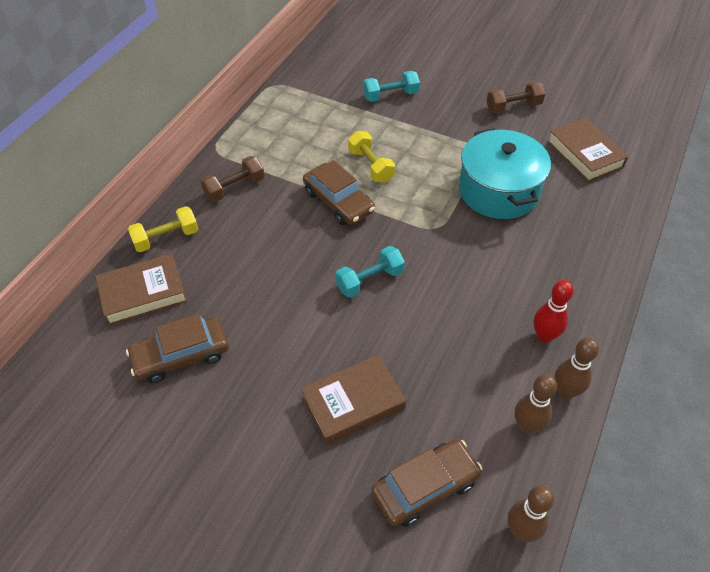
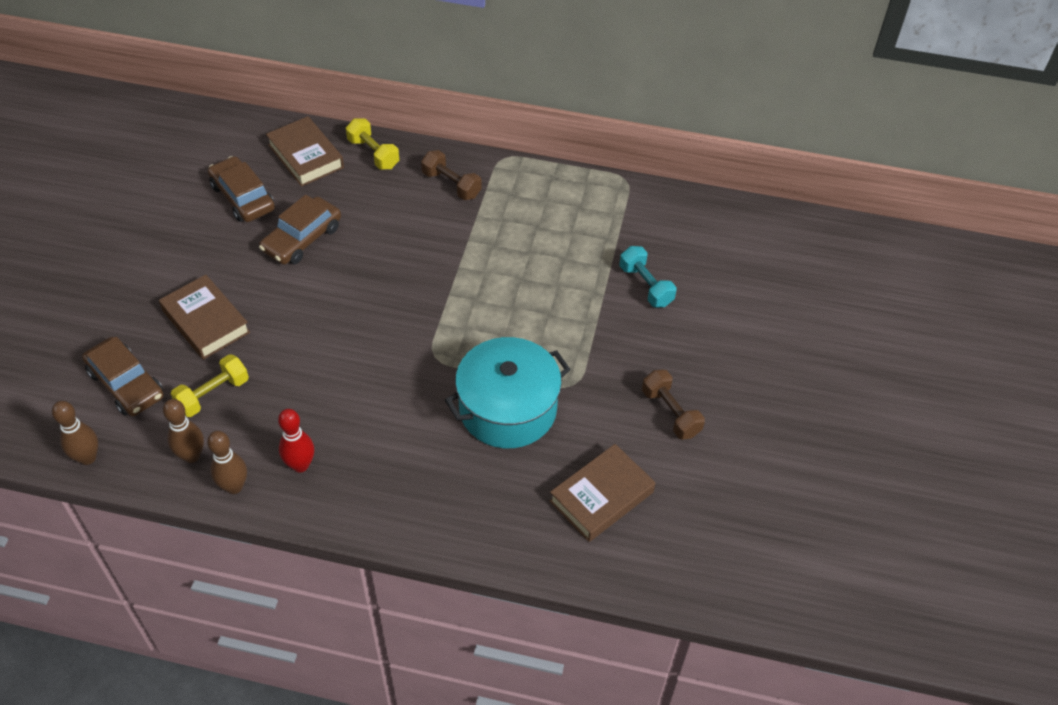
camera: 75 degrees right, 0 degrees up
(338, 201) = (453, 268): brown car -> brown car (302, 239)
(370, 166) = (515, 286): yellow dumbbell -> yellow dumbbell (213, 394)
(370, 280) = (349, 311): turquoise dumbbell -> none

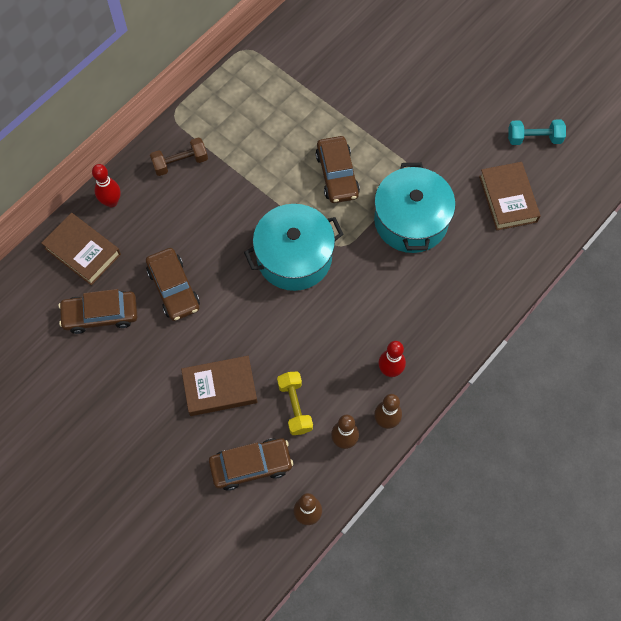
camera: 60 degrees left, 15 degrees up
(305, 156) = (82, 251): brown book -> brown book turned 45 degrees clockwise
(373, 153) = (111, 202): yellow dumbbell -> red bowling pin
(395, 321) = (294, 257): none -> turquoise pot
(523, 317) = (337, 175): none -> brown car
(646, 286) = (352, 87): turquoise dumbbell -> turquoise dumbbell (534, 138)
(670, 413) = (465, 128): brown dumbbell -> none

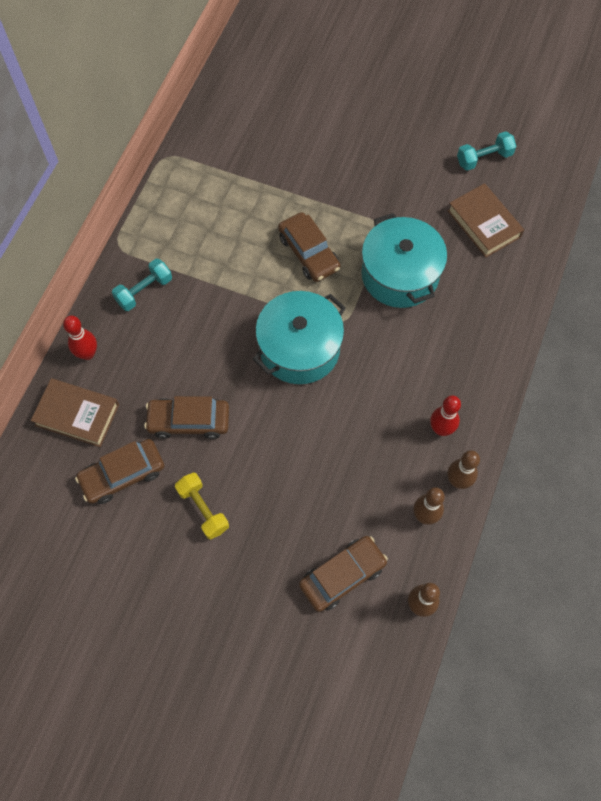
camera: 20 degrees left, 0 degrees up
(173, 288) = (189, 421): brown car -> brown car turned 135 degrees clockwise
(180, 163) = (144, 291): brown dumbbell -> turquoise dumbbell
(220, 388) = (278, 506): brown book -> none
(295, 407) = (362, 499): yellow dumbbell -> yellow dumbbell (203, 509)

